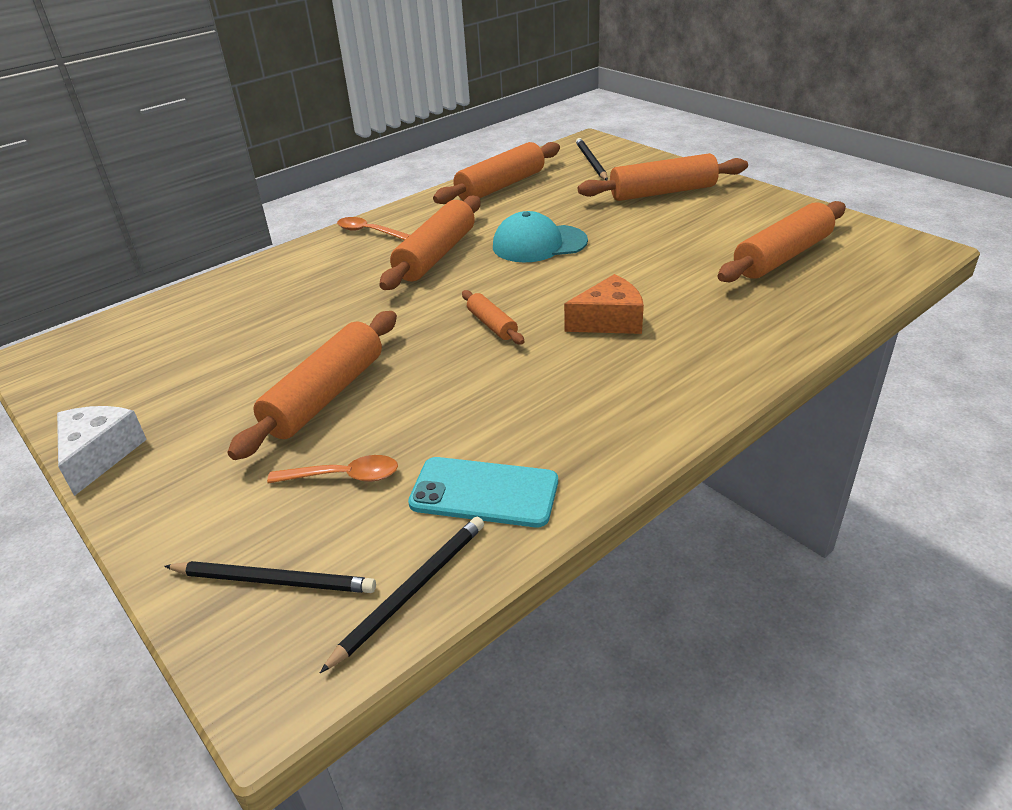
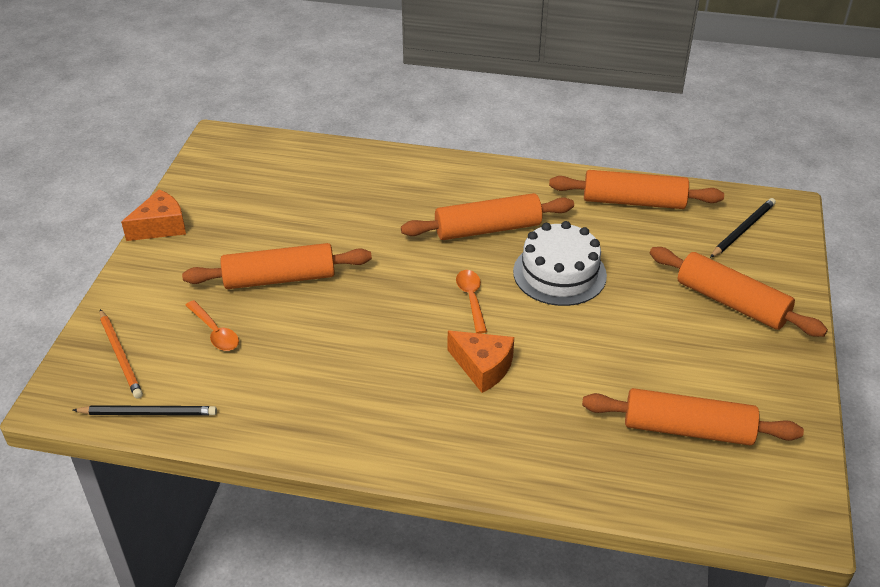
camera: 50 degrees right, 5 degrees up
(100, 455) = (161, 226): white cheese -> orange cheese
(274, 580) = (120, 356): black pencil -> orange pencil
(369, 232) = (486, 176): orange spoon -> orange spoon (471, 299)
(484, 493) = (245, 400): turquoise phone -> none
(492, 325) = (422, 309): orange rolling pin -> none
(539, 244) = (559, 273): turquoise cap -> white cake

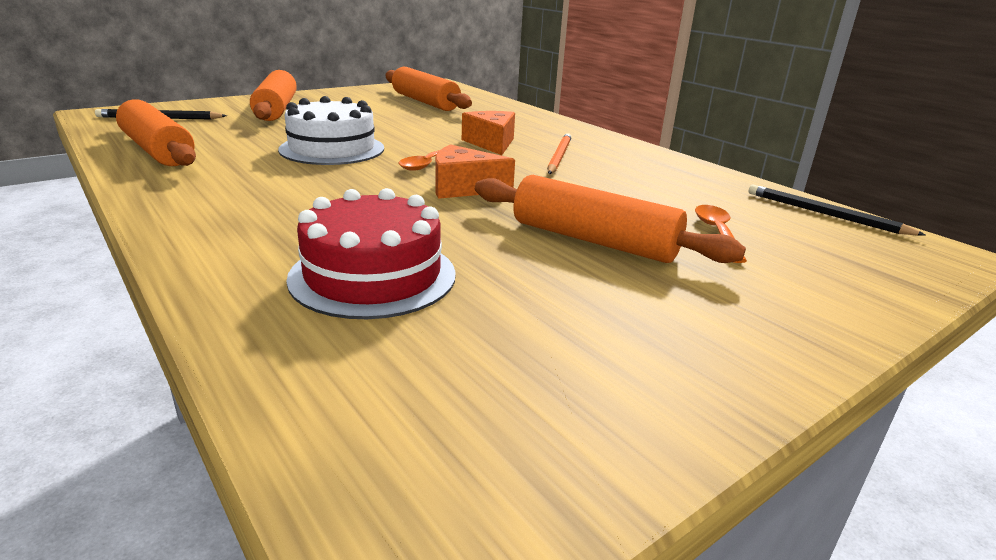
camera: 140 degrees left, 15 degrees down
(120, 356) = (857, 258): orange pencil -> orange pencil (559, 156)
(161, 226) = (743, 383): orange cheese -> orange cheese (463, 188)
(348, 195) = (373, 275): none -> red cake
(488, 229) = (310, 185): orange rolling pin -> none

